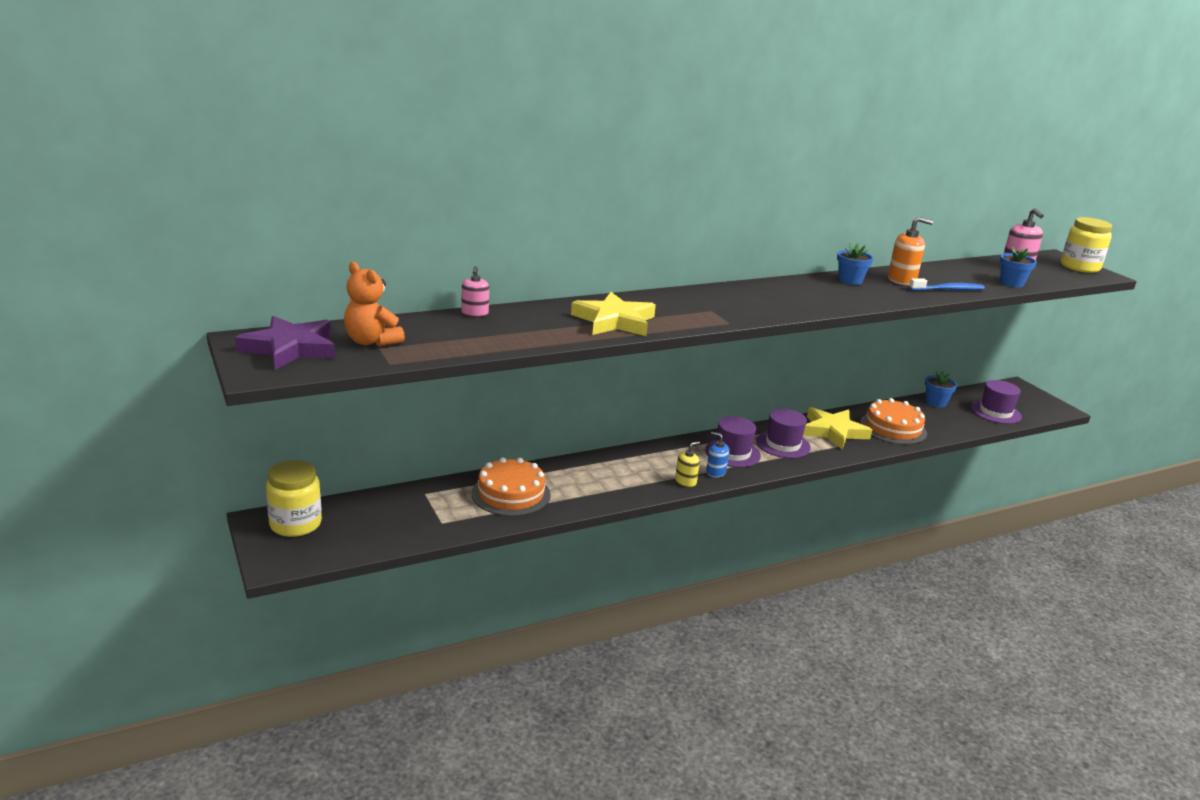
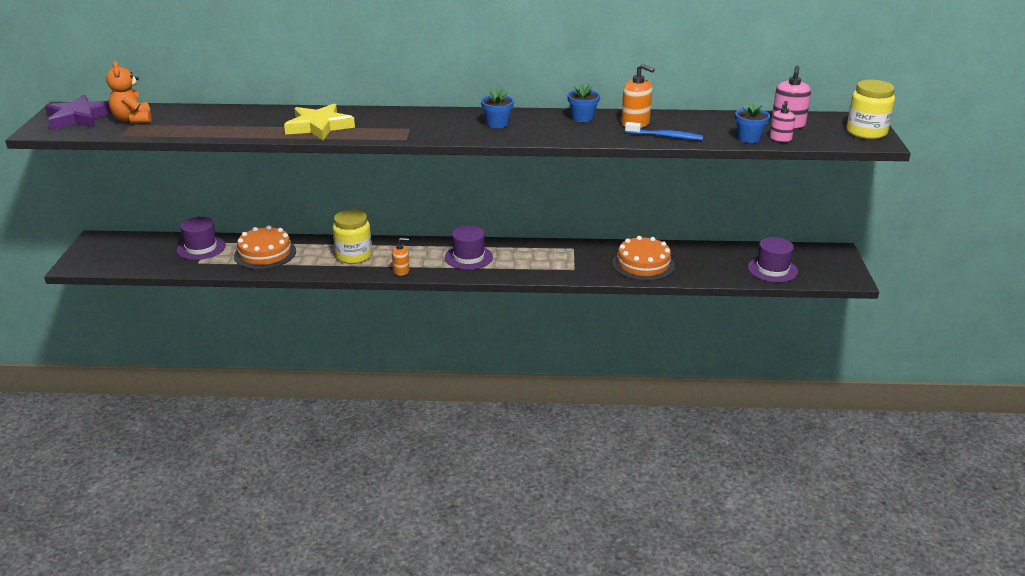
camera: 30 degrees right, 5 degrees up
(295, 524) = (111, 245): yellow jar -> yellow jar (354, 256)
(474, 313) = (230, 109): pink soap dispenser -> pink soap dispenser (780, 139)
(685, 482) = (401, 271): yellow soap dispenser -> orange soap dispenser
(715, 472) = (434, 268): blue soap dispenser -> none
(783, 444) = (521, 259): purple hat -> purple hat (201, 248)
(833, 431) = (581, 257): yellow star -> none
(935, 402) = (721, 251): blue flower pot -> blue flower pot (497, 124)

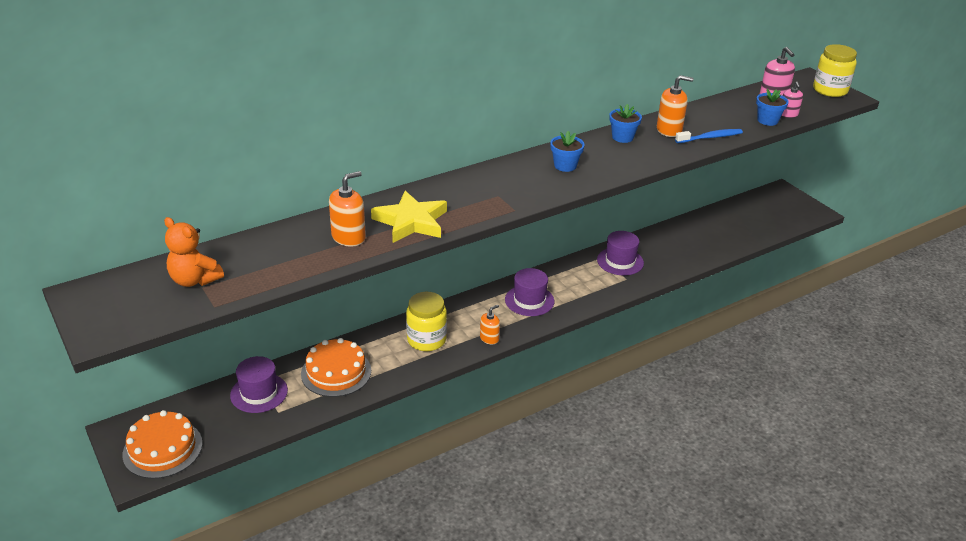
camera: 35 degrees left, 5 degrees up
(79, 118) = (122, 299): purple star -> none
(262, 123) = (348, 237): none -> orange soap dispenser
(643, 264) = (670, 253): orange cake -> orange cake (162, 449)
(772, 269) = (761, 223): purple hat -> purple hat (620, 261)

